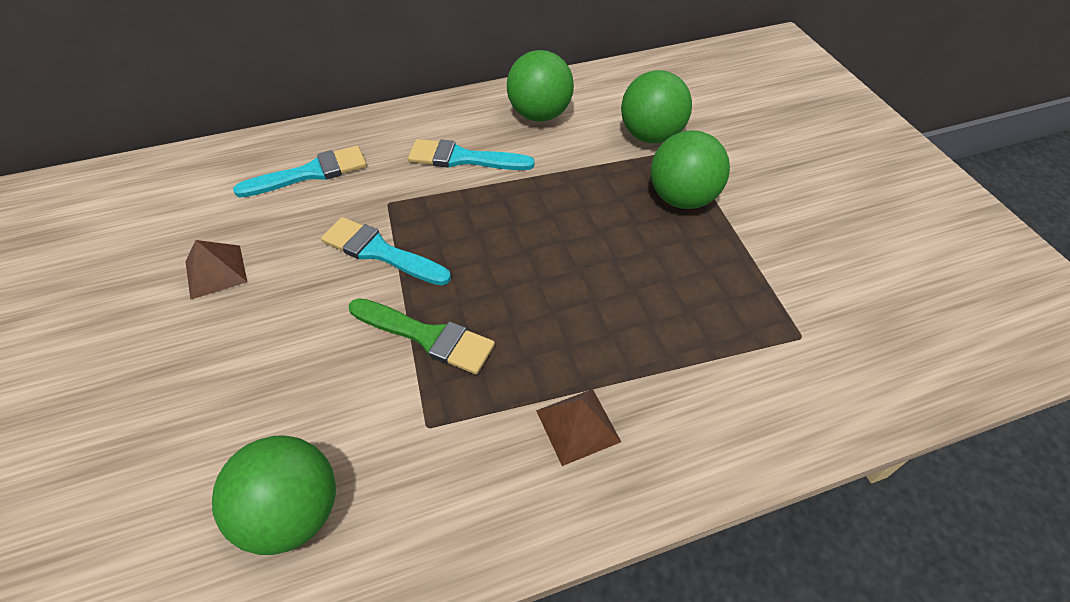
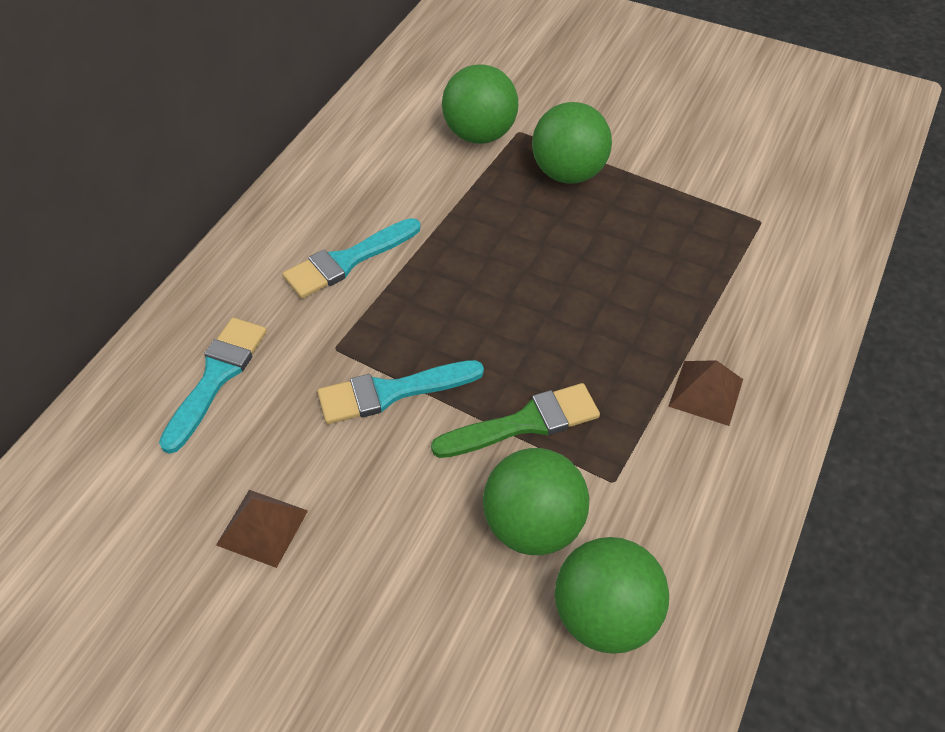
camera: 45 degrees left, 0 degrees up
(539, 114) = (360, 175): green ball -> green ball (533, 526)

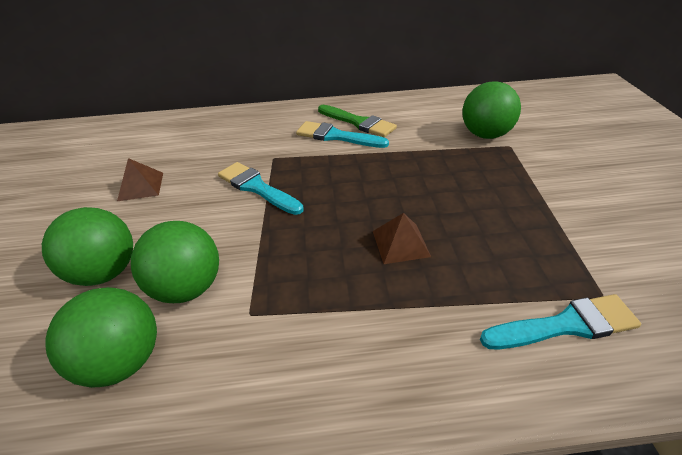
camera: 60 degrees right, 10 degrees down
(216, 377) = (227, 135): turquoise brush -> turquoise brush (565, 325)
(525, 423) = (272, 248): green brush -> green brush (358, 122)
(568, 173) = (504, 178): green ball -> green ball (106, 272)
(706, 392) = (376, 335): brown pyramid -> brown pyramid (400, 243)

